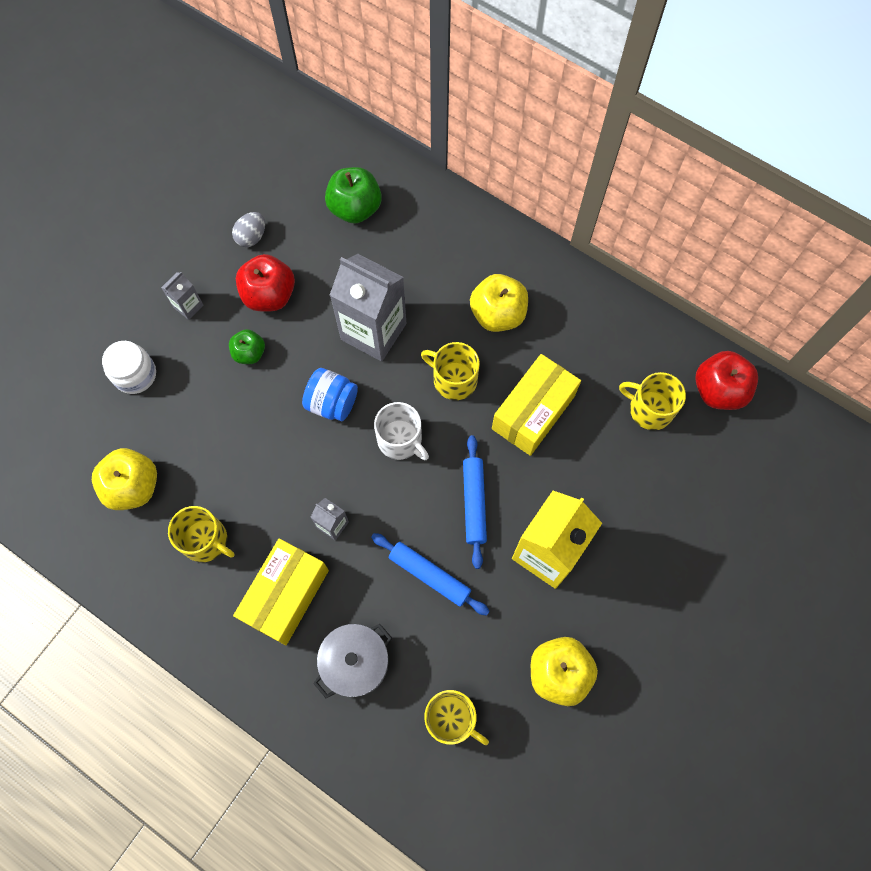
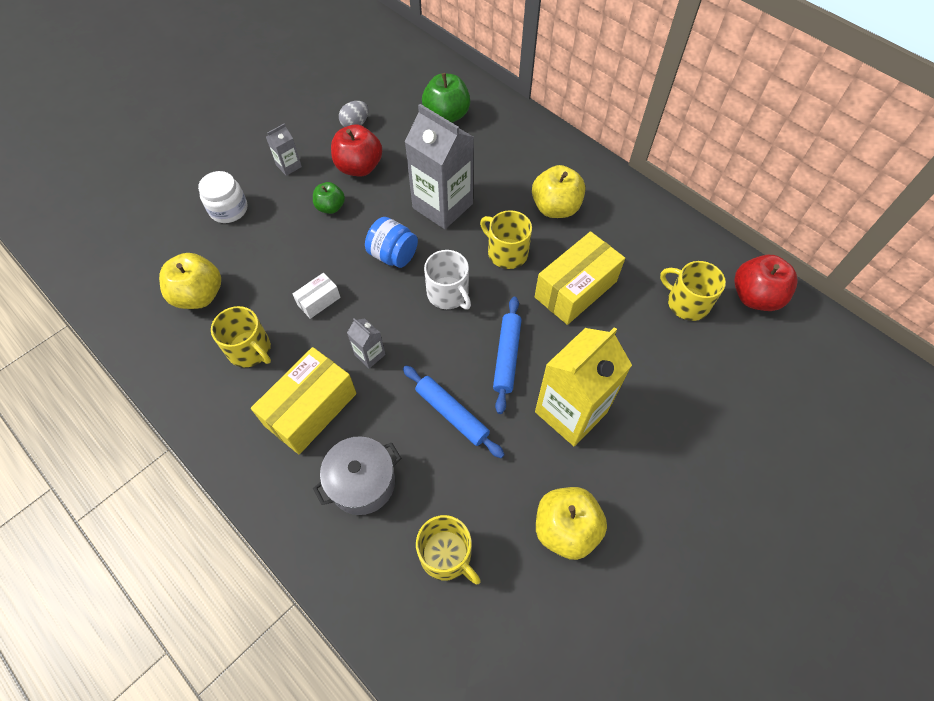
camera: 10 degrees right, 10 degrees down
(264, 471) = (319, 301): none -> white box

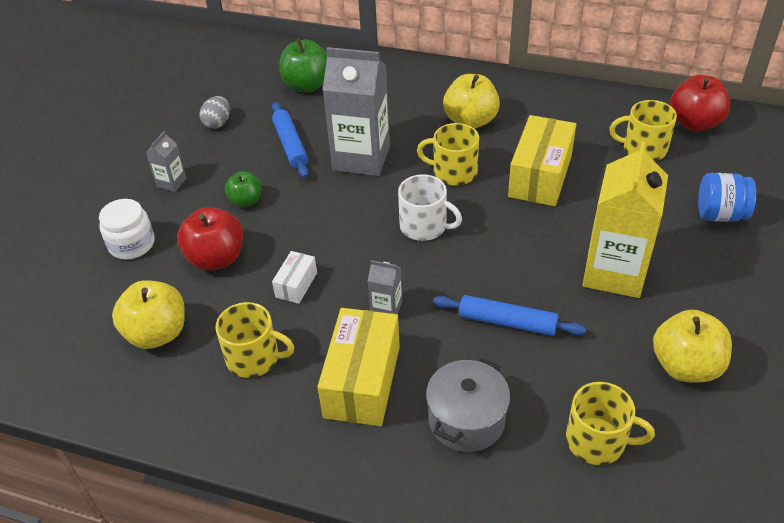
camera: 25 degrees left, 15 degrees down
(359, 167) = (250, 157): red apple -> red apple (216, 258)
(393, 255) = (344, 216): blue jar -> blue jar (720, 214)
(507, 357) = (521, 254): blue rolling pin -> blue rolling pin (290, 145)

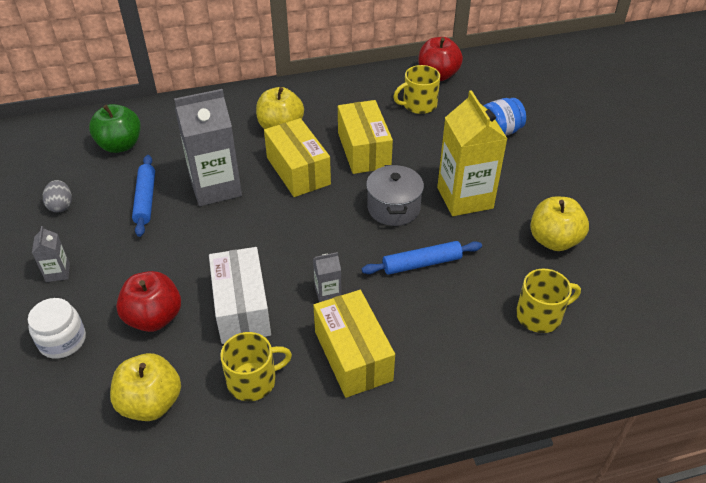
camera: 35 degrees left, 0 degrees up
(246, 201) = (142, 260): green apple -> none
(290, 145) = (145, 199): blue rolling pin -> blue rolling pin turned 45 degrees clockwise
(296, 285) = (242, 308): white box -> white box, size x2.00
(424, 226) = (308, 220): white mug -> none
(453, 172) = (298, 171): yellow mug -> yellow box
(466, 420) = (448, 345): grey pot -> grey pot (393, 208)

